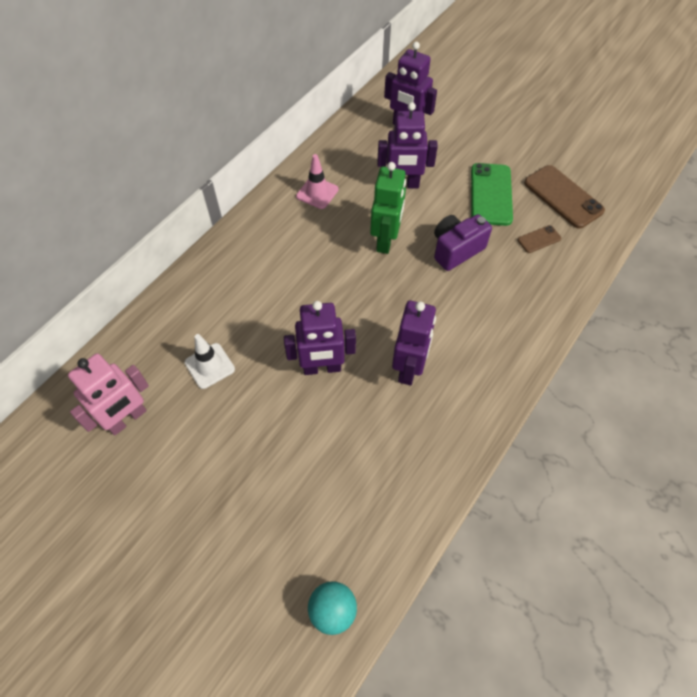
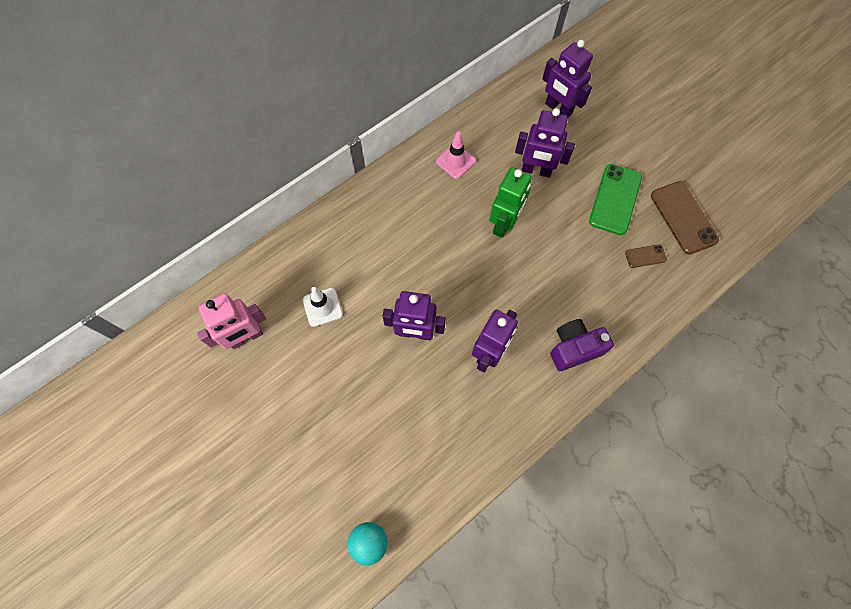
camera: 15 degrees right, 10 degrees up
(456, 250) = (565, 249): purple camera -> purple camera (574, 348)

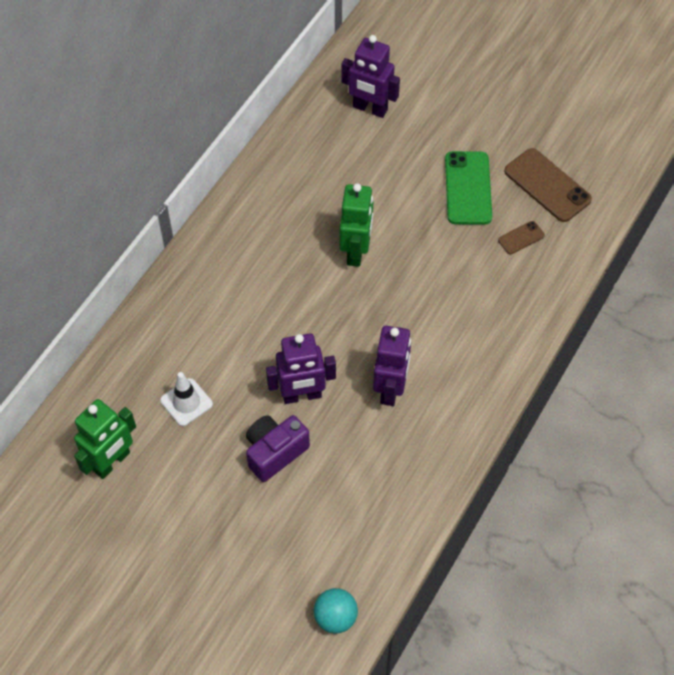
camera: 20 degrees left, 10 degrees down
(246, 337) = (112, 462): pink robot -> green robot
(455, 161) = (275, 200): pink traffic cone -> none
(536, 170) = (370, 183): purple robot -> none
(574, 348) = (479, 356): purple camera -> purple camera (275, 452)

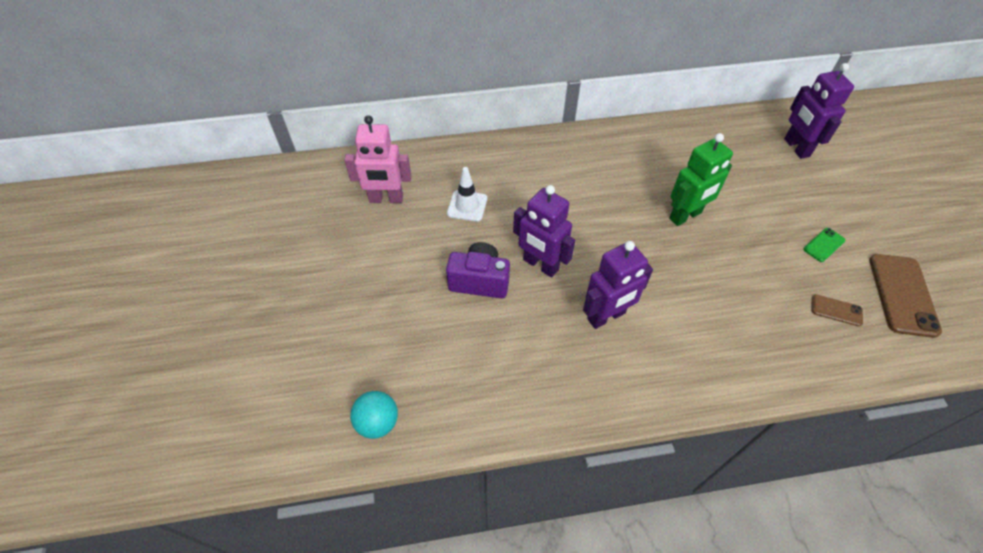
camera: 50 degrees right, 5 degrees down
(112, 462) = (386, 199): green robot -> pink robot
(468, 188) = (824, 245): green phone -> green phone, size x0.50

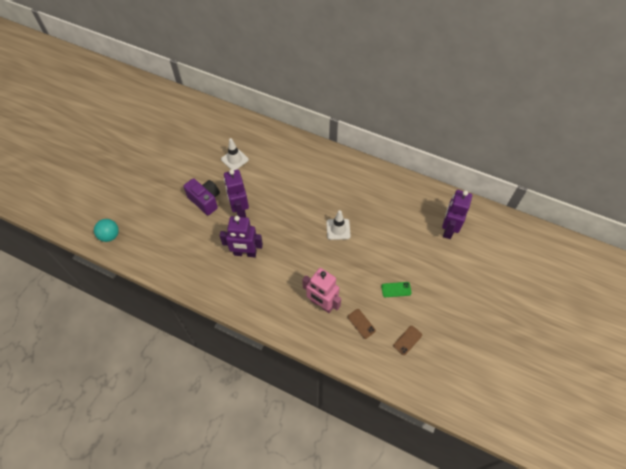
camera: 35 degrees right, 5 degrees up
(386, 199) = (201, 134): pink robot -> pink robot (321, 304)
(685, 216) = (338, 229): green robot -> white traffic cone
(902, 294) = (407, 340): brown phone -> brown phone, size x0.50

